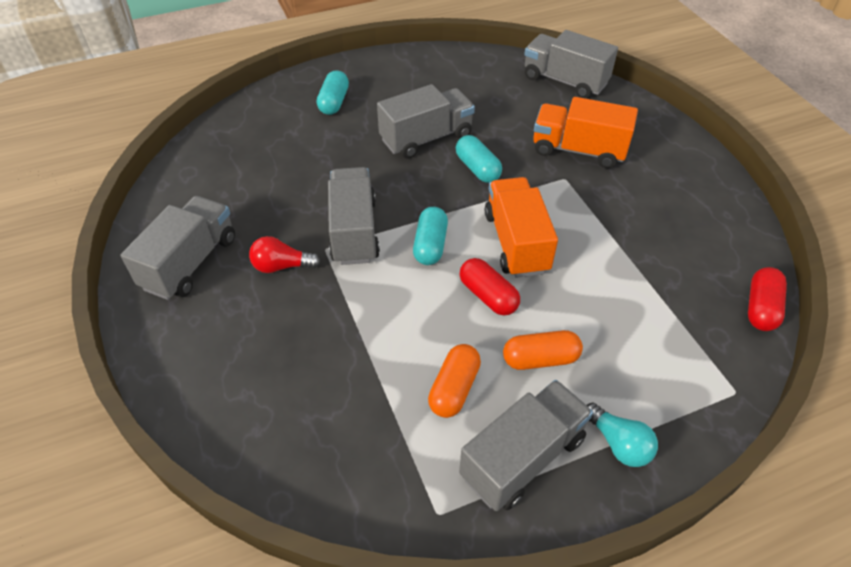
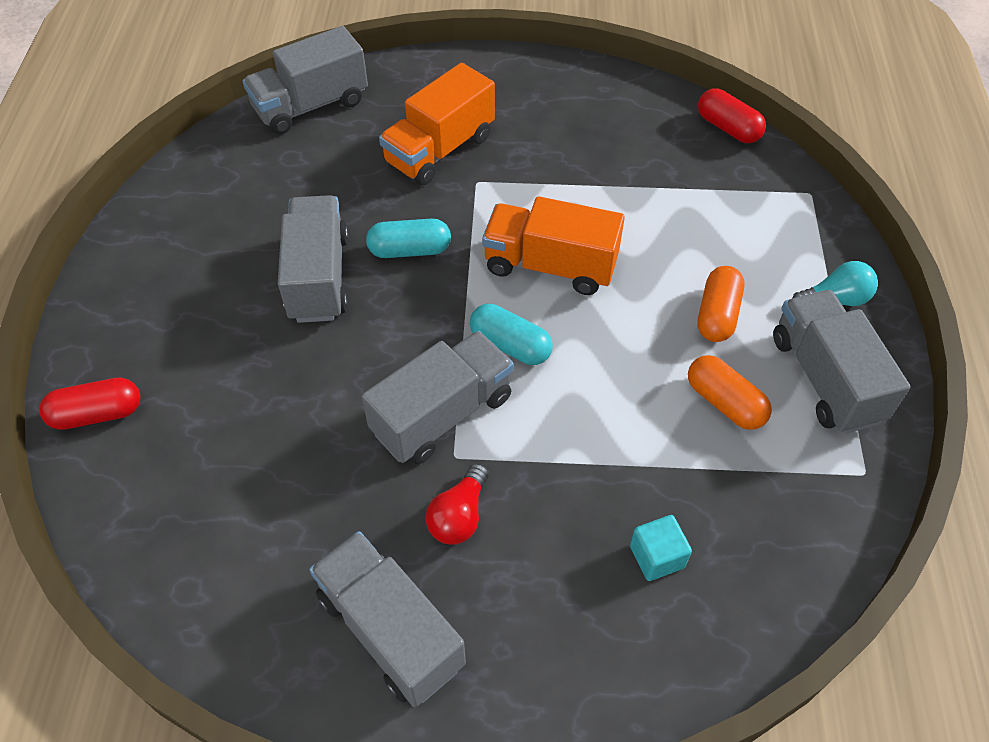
camera: 65 degrees left, 5 degrees up
(294, 384) = (657, 556): none -> turquoise cube
(334, 102) = (164, 351): turquoise capsule -> none
(354, 231) = (442, 414): grey truck -> grey truck turned 120 degrees clockwise
(488, 296) = (614, 322): red capsule -> red capsule (97, 414)

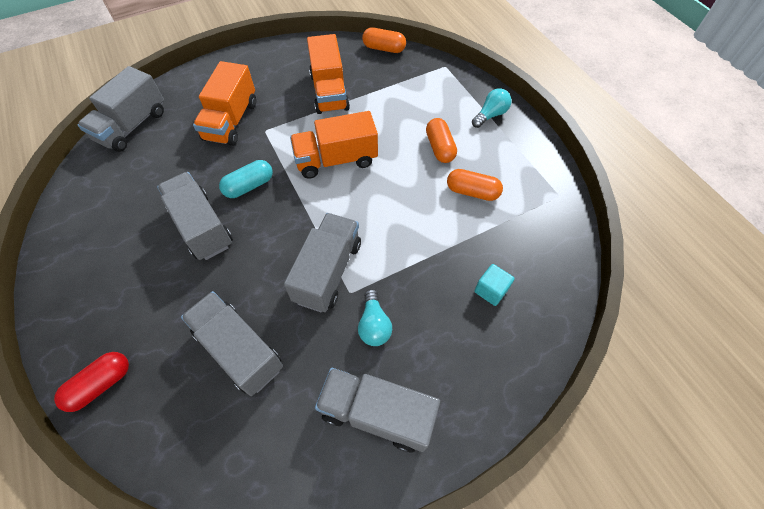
camera: 30 degrees left, 5 degrees up
(459, 516) = (374, 325): red light bulb -> turquoise light bulb
(510, 345) = (342, 214): turquoise capsule -> none
(602, 162) = (329, 92): none -> orange truck
(728, 128) = (384, 48): red capsule -> orange capsule
(825, 379) = (511, 157): grey truck -> grey truck (239, 350)

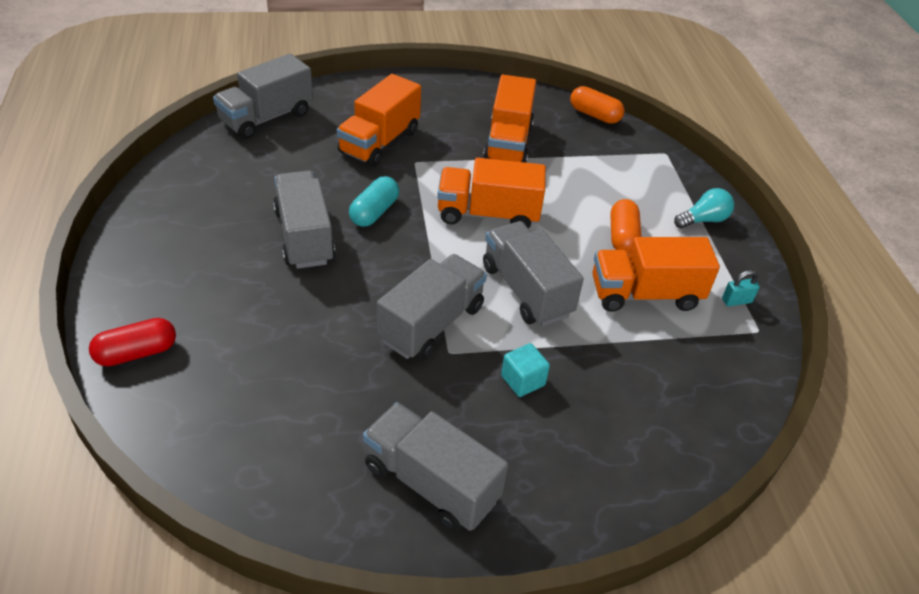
camera: 15 degrees right, 15 degrees down
(239, 350) = (298, 368): grey truck -> grey truck (526, 290)
(249, 186) = (374, 212): turquoise capsule -> turquoise capsule turned 45 degrees counterclockwise
(374, 325) = (464, 393): turquoise light bulb -> none
(472, 192) = (645, 294): orange capsule -> orange truck
(491, 290) = (625, 404): turquoise cube -> turquoise cube (523, 380)
(535, 176) = (736, 301): none -> turquoise padlock

